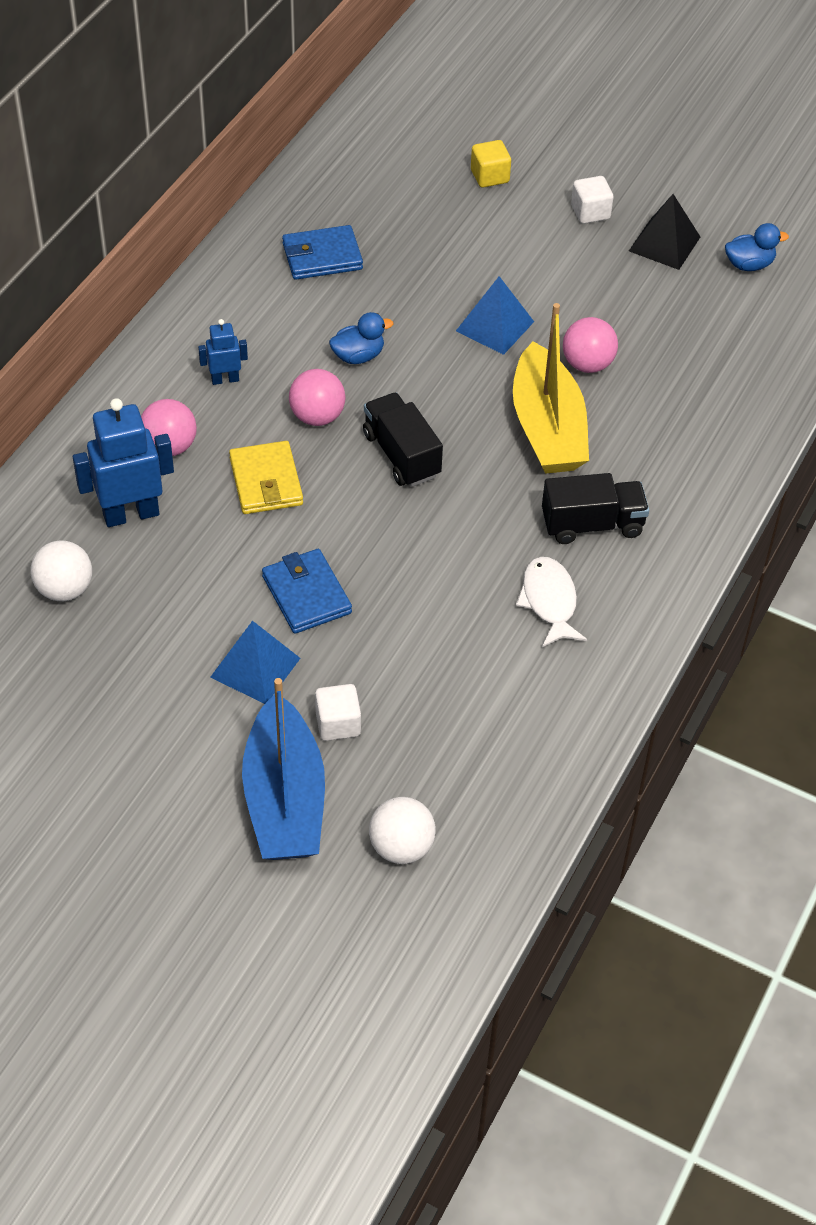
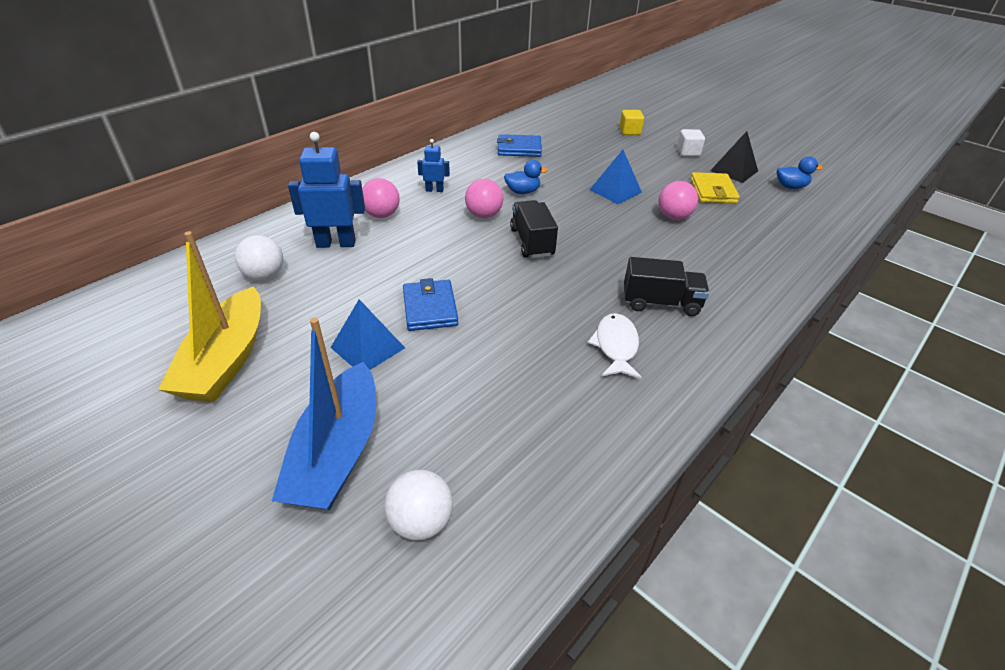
camera: 15 degrees right, 10 degrees down
(266, 481) = (434, 241): yellow wallet -> yellow wallet (713, 191)
(338, 724) = (412, 401): white cube -> none
(547, 428) = (638, 244): yellow boat -> yellow boat (226, 360)

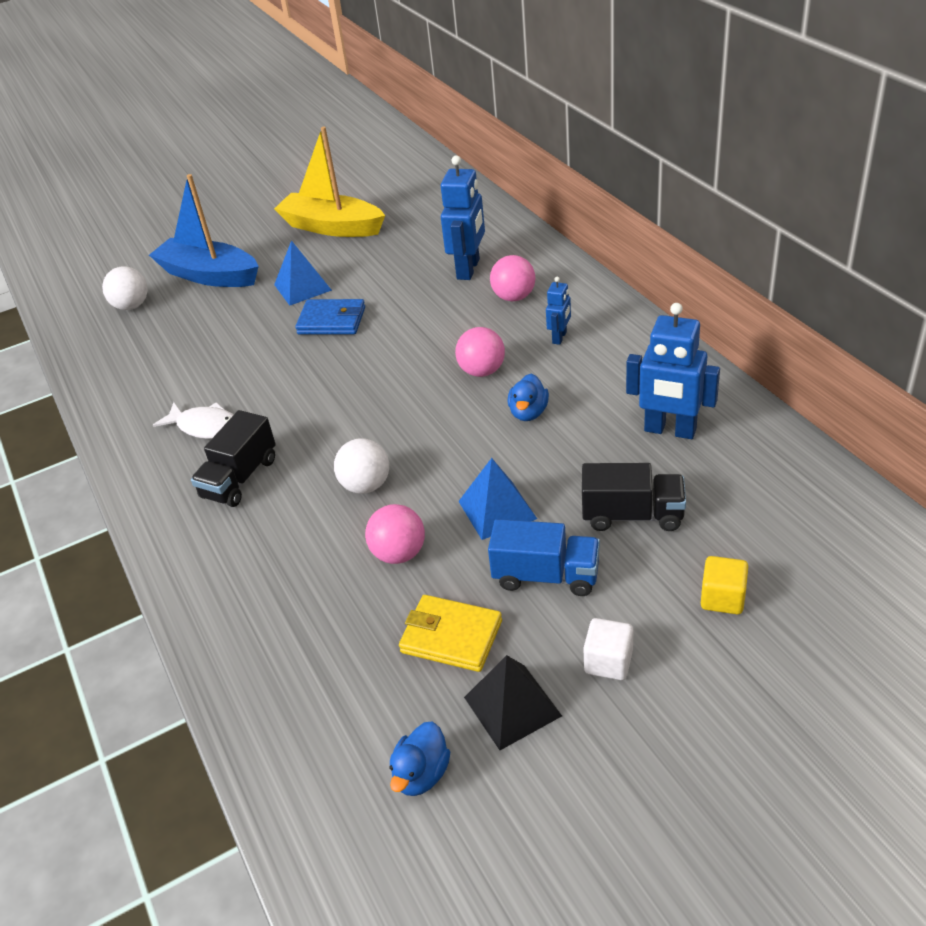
camera: 115 degrees right, 0 degrees up
(265, 275) = (433, 234): white ball -> white ball (366, 485)
(519, 149) = (670, 430): blue wallet -> blue robot
(532, 242) = (405, 401): black truck -> black truck (632, 515)
(651, 171) = (546, 576): none -> blue truck

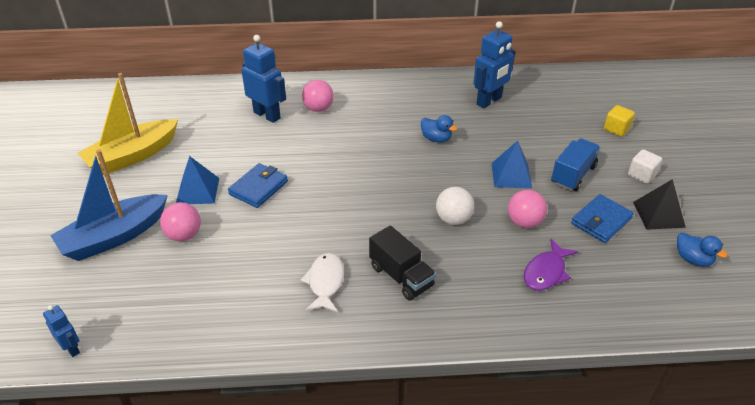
camera: 70 degrees left, 0 degrees up
(131, 306) = (101, 295): white ball -> none
(205, 426) = (325, 282): white fish -> white fish turned 45 degrees counterclockwise
(307, 604) = (546, 272): none -> purple fish
(451, 636) = (601, 221): yellow wallet -> blue wallet
(482, 371) = (381, 143): pink ball -> pink ball (184, 235)
(559, 337) = (377, 106): blue robot -> blue robot (71, 348)
(632, 515) = (545, 134): black truck -> none

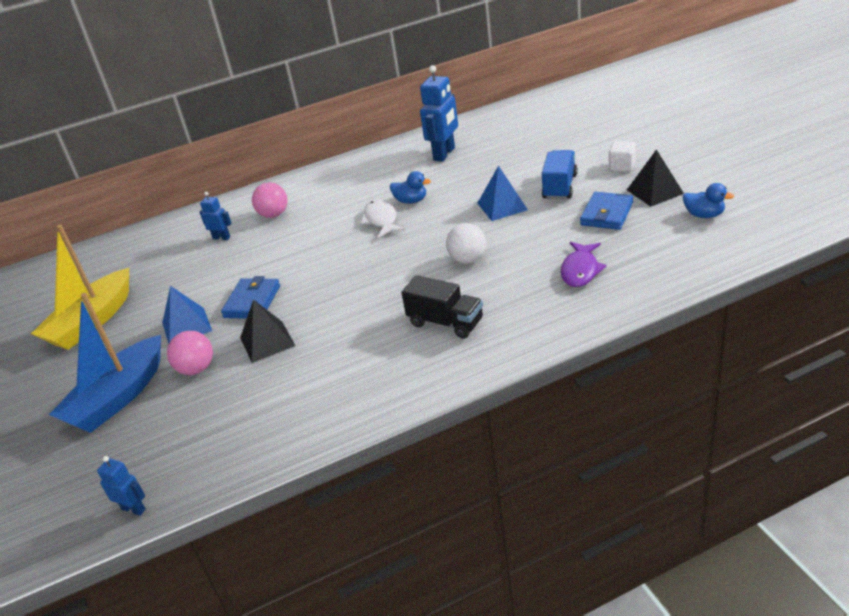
camera: 15 degrees left, 5 degrees down
(250, 232) = (267, 341): none -> black pyramid
(267, 115) = (221, 238): blue robot -> blue robot, size x0.53
(325, 282) = (372, 354): white fish -> white fish (381, 220)
(524, 222) = (537, 239): pink ball -> none
(616, 129) = (578, 138): yellow cube -> none

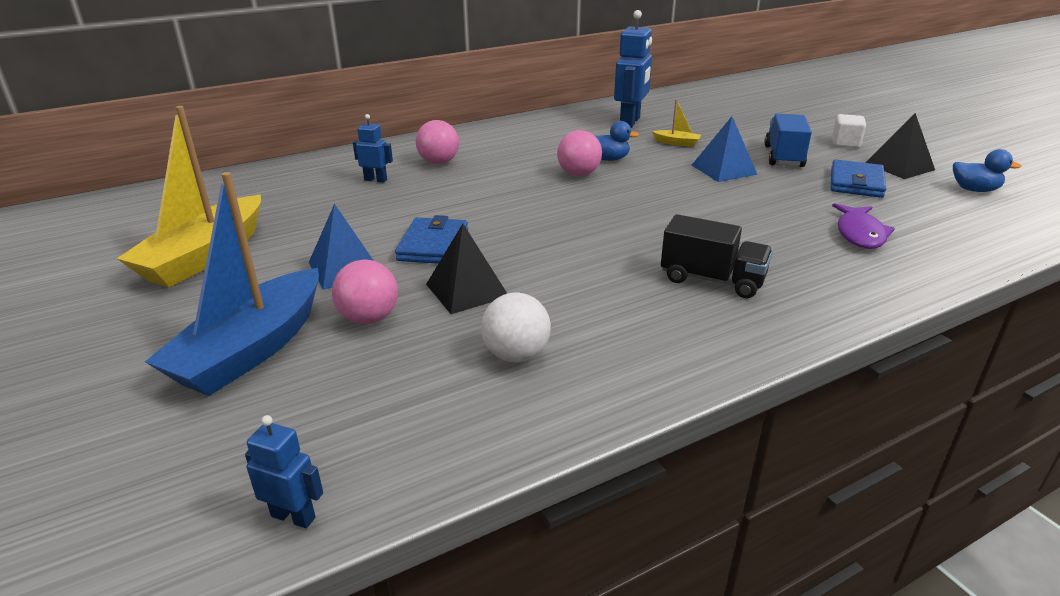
camera: 10 degrees left, 5 degrees down
(381, 220) = (578, 174): white fish -> pink ball
(468, 259) = (708, 216): white ball -> white ball (516, 355)
(475, 177) = (677, 143): none -> yellow boat

